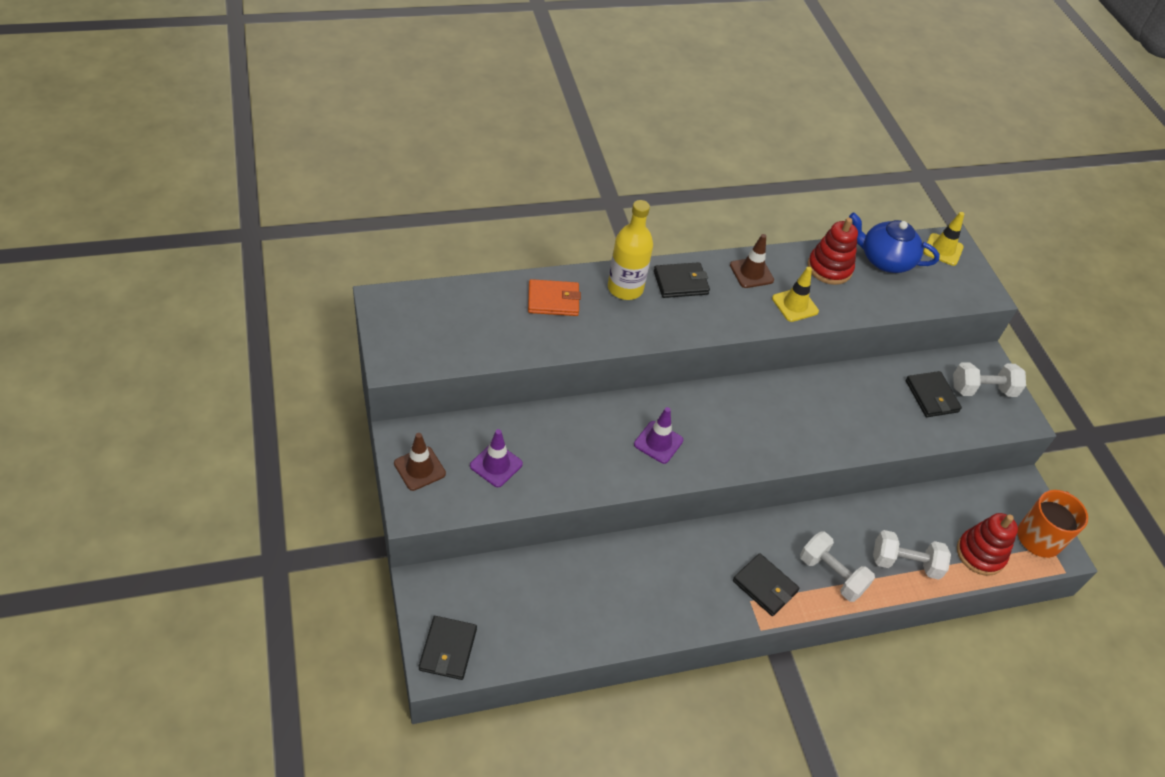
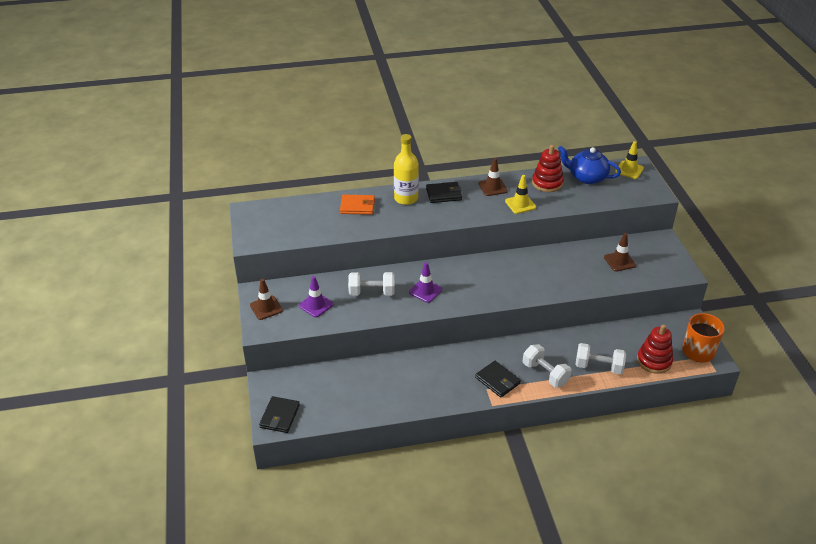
camera: 10 degrees right, 10 degrees down
(931, 396) = (619, 261): black wallet -> brown traffic cone
(982, 390) = (657, 257): white dumbbell -> white dumbbell (372, 292)

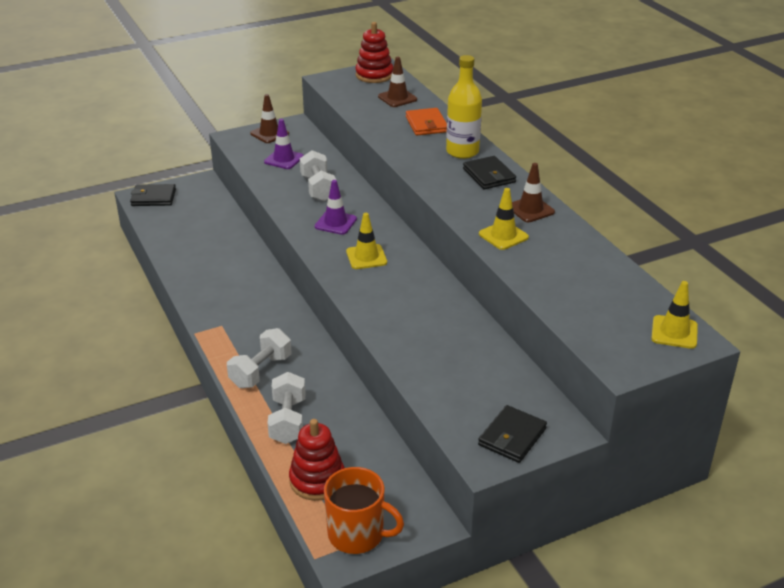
camera: 75 degrees right, 5 degrees down
(475, 283) = (366, 257): none -> yellow traffic cone
(497, 380) = (238, 332): black wallet -> black wallet (512, 437)
(547, 183) = (574, 253): red stacking toy -> red stacking toy (374, 75)
(586, 177) = (618, 289): blue teapot -> none
(619, 261) = (478, 383): brown traffic cone -> brown traffic cone (397, 98)

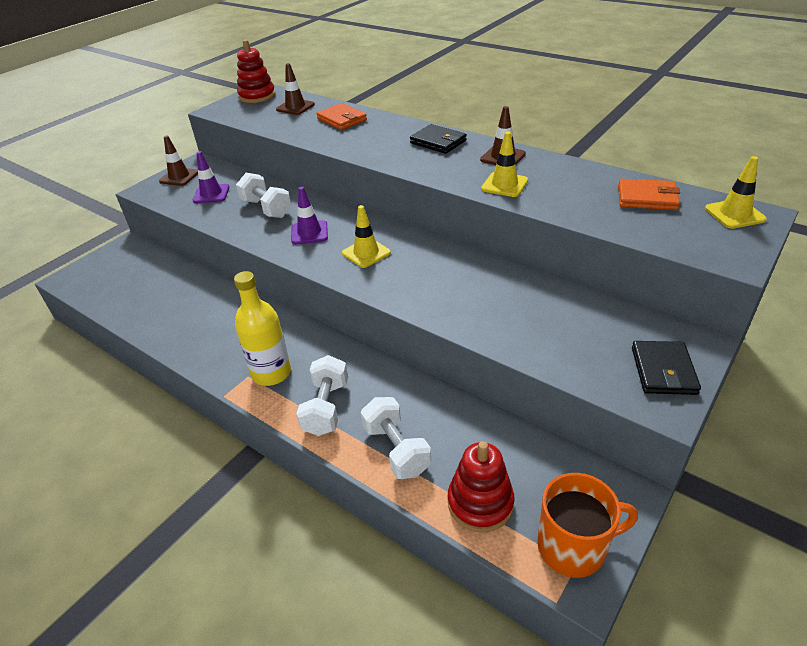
camera: 25 degrees left, 5 degrees up
(153, 197) = (84, 275): black wallet -> none
(462, 151) = (395, 131): yellow bottle -> yellow bottle (271, 373)
(614, 291) = (646, 198): none -> orange wallet

